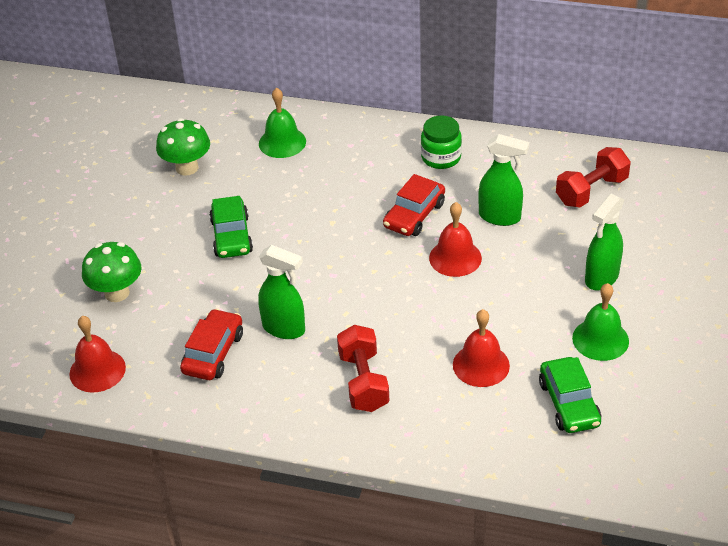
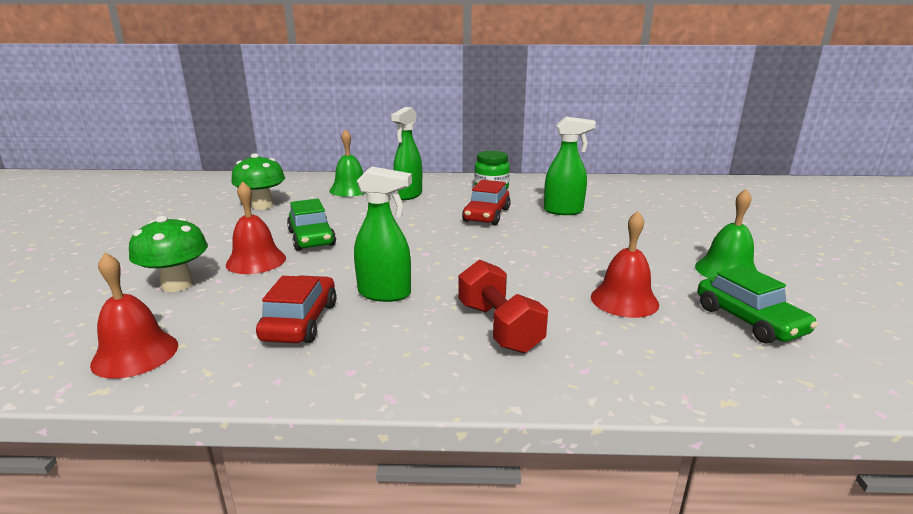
camera: 15 degrees left, 20 degrees down
(455, 258) = (540, 234): red bell -> red bell (256, 261)
(591, 191) = (627, 195): red dumbbell -> none
(601, 278) = (684, 235): green spray bottle -> green spray bottle (408, 195)

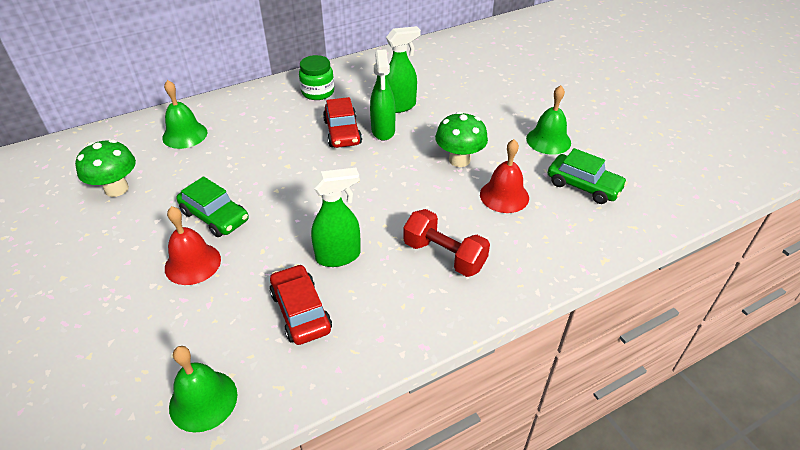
camera: 30 degrees left, 20 degrees up
(135, 354) = (203, 400): red bell -> green bell
(177, 284) = (151, 319): green mushroom -> green mushroom (459, 160)
(408, 195) = (250, 126): green spray bottle -> green spray bottle (383, 131)

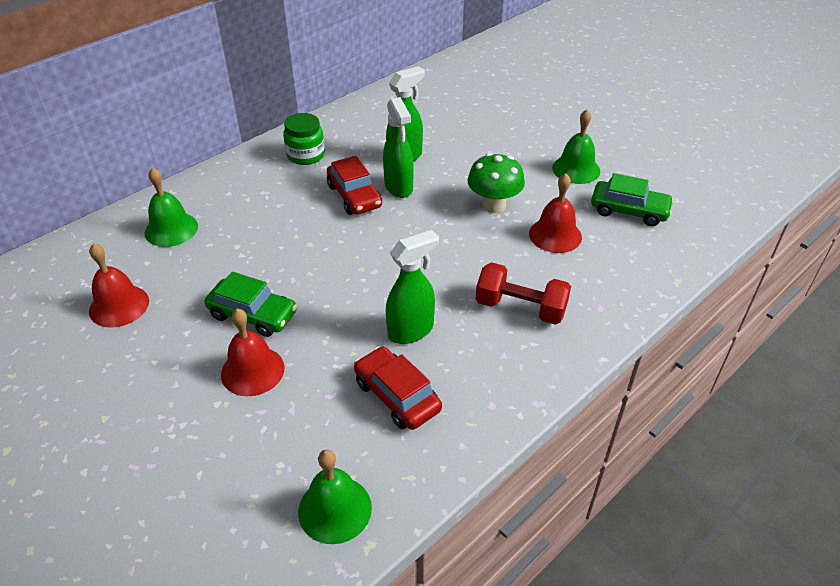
camera: 15 degrees left, 0 degrees up
(116, 189) = (119, 306): green mushroom -> red bell

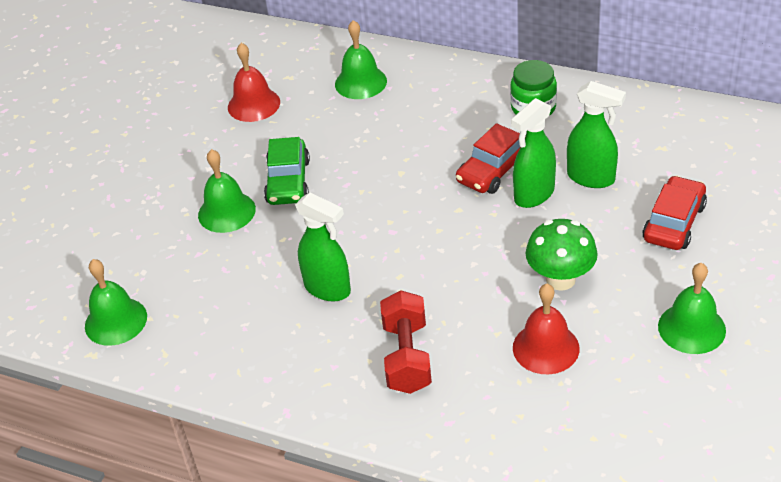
camera: 70 degrees right, 0 degrees up
(252, 371) = (226, 212): red bell -> green bell
(397, 396) = (245, 311): red car -> red car (674, 222)
(629, 210) = (644, 402): green car -> none

